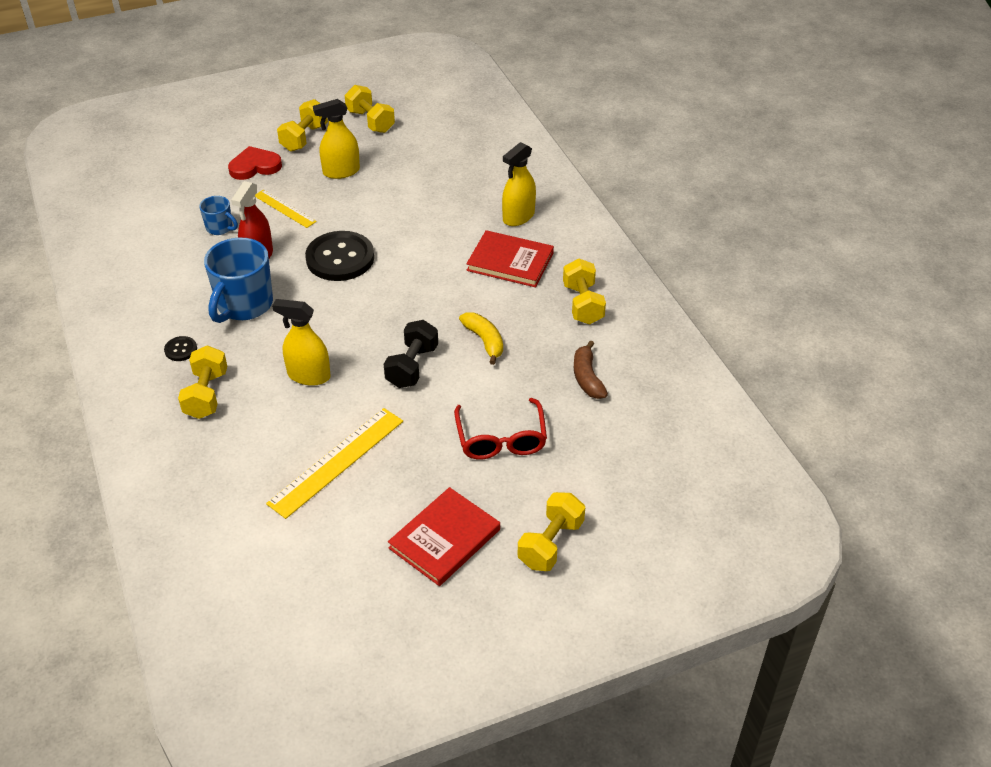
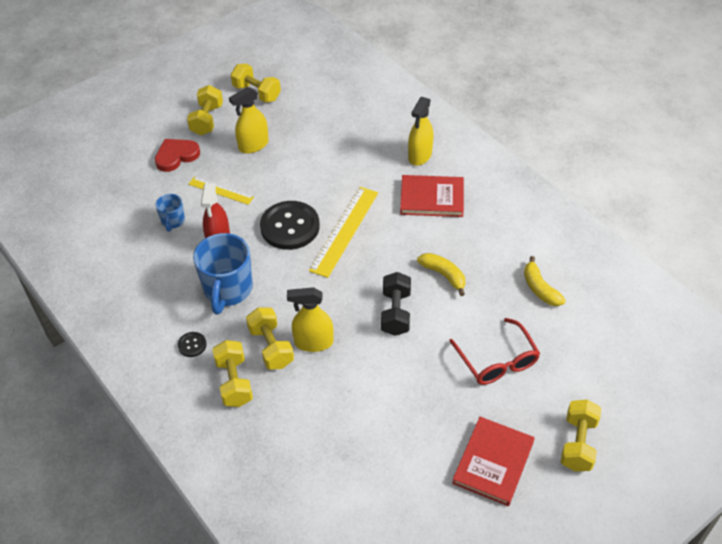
camera: 15 degrees left, 5 degrees up
(220, 228) = (173, 221): blue mug -> blue mug turned 75 degrees clockwise
(337, 462) = (373, 416): yellow ruler -> yellow ruler (344, 231)
(583, 304) = (506, 223): yellow dumbbell -> yellow dumbbell (271, 347)
(587, 378) = (540, 288): brown banana -> yellow banana

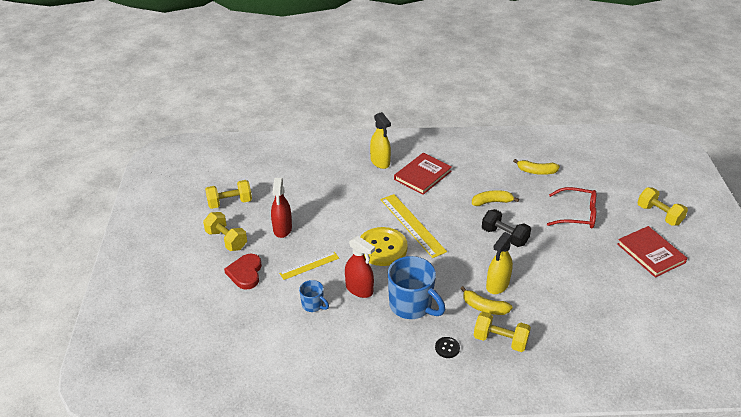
camera: 55 degrees left, 10 degrees down
(253, 145) = (282, 229): yellow spray bottle -> red spray bottle
(271, 347) = (484, 307): yellow dumbbell -> yellow banana
(290, 227) = (382, 248): black button -> yellow button

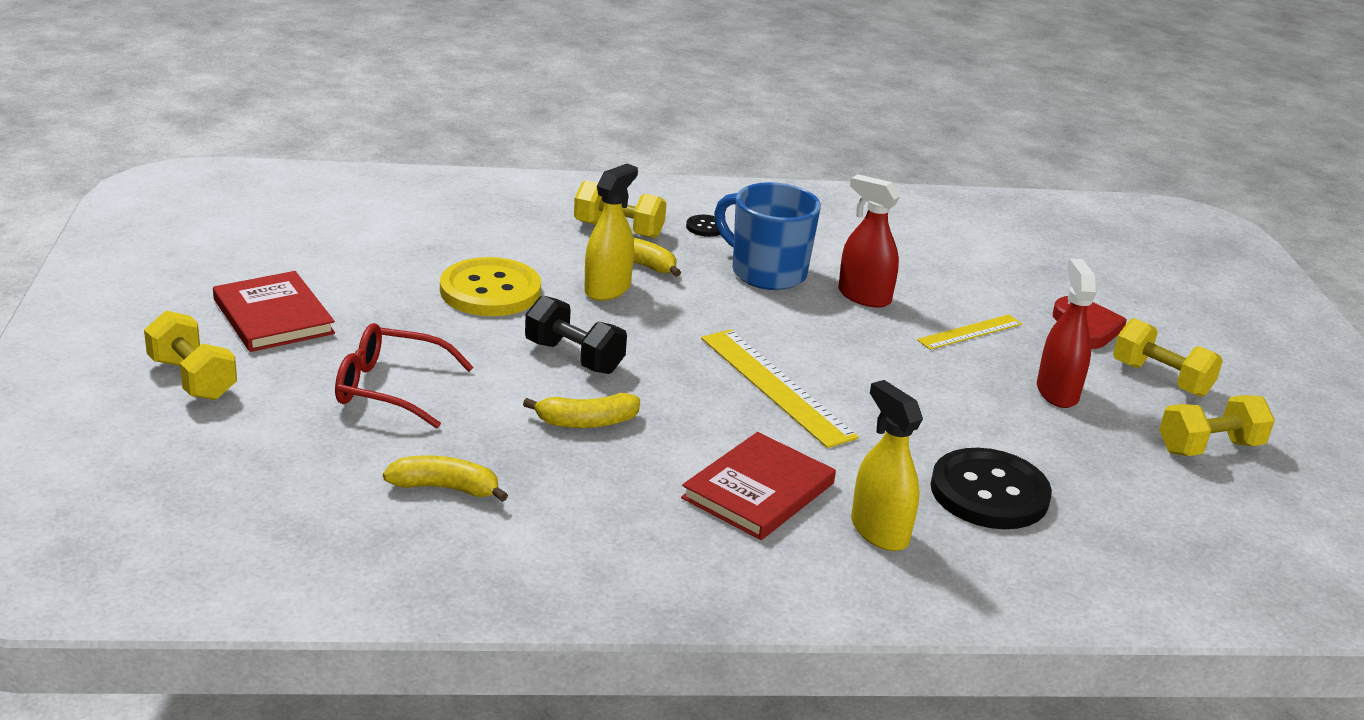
camera: 175 degrees right, 10 degrees down
(313, 305) = (938, 282): blue mug -> none
(334, 178) = (989, 492): none -> black button
(382, 248) = (834, 351): yellow button -> yellow button (490, 291)

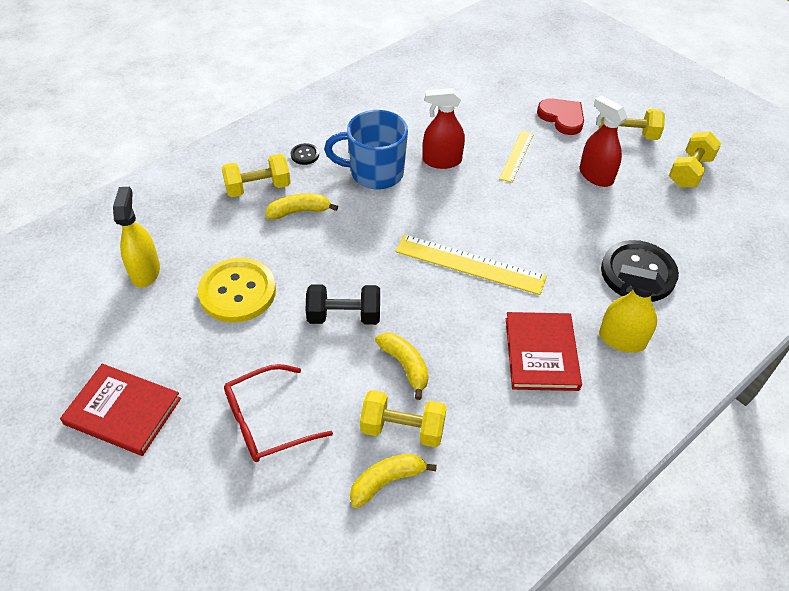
camera: 35 degrees left, 20 degrees up
(192, 379) = (130, 509): yellow dumbbell -> yellow dumbbell (402, 429)
(586, 422) = (405, 366): yellow banana -> yellow banana turned 75 degrees counterclockwise
(607, 289) = (304, 244): yellow spray bottle -> yellow spray bottle (145, 272)

